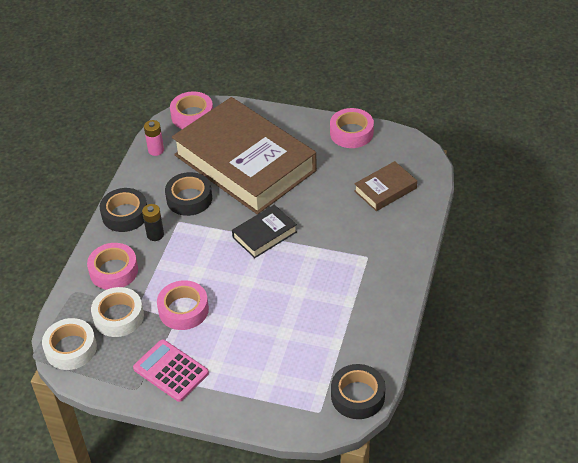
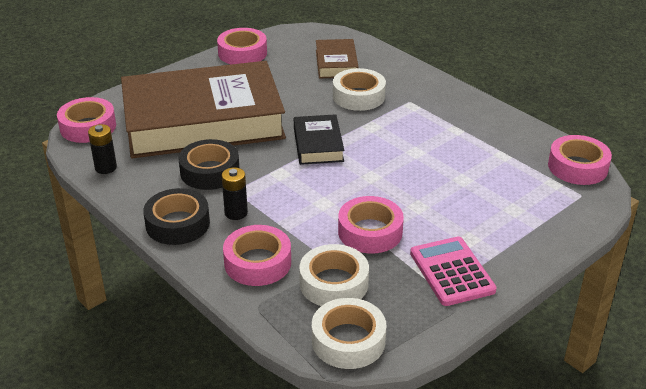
camera: 60 degrees left, 10 degrees down
(156, 150) = (106, 168): pink battery -> black battery
(171, 371) = (451, 272): pink calculator -> pink calculator turned 90 degrees clockwise
(348, 225) = (358, 96): none -> white tape
(357, 396) = (577, 167): black tape -> pink tape

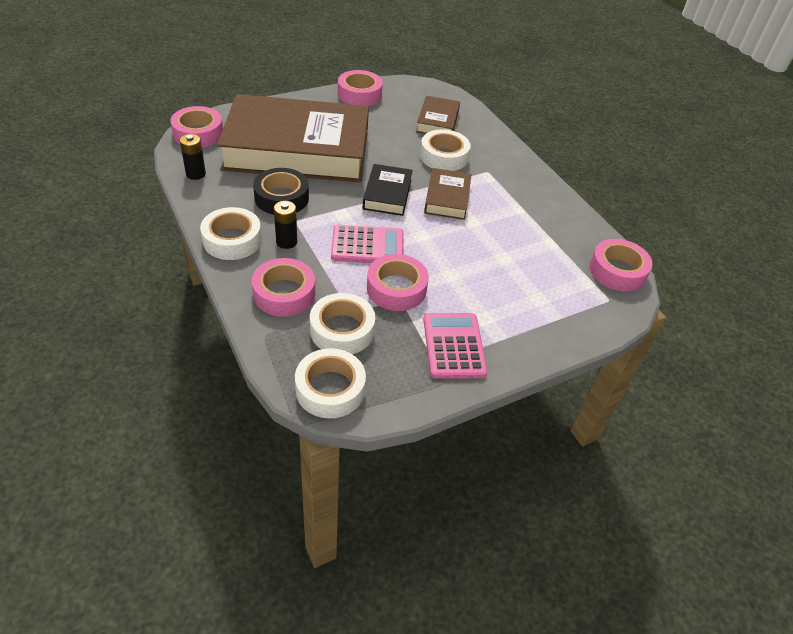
camera: 10 degrees right, 10 degrees up
(177, 224) = (232, 240): black tape -> white tape
(321, 198) = (367, 246): none -> pink calculator
(381, 135) = (447, 198): none -> brown book

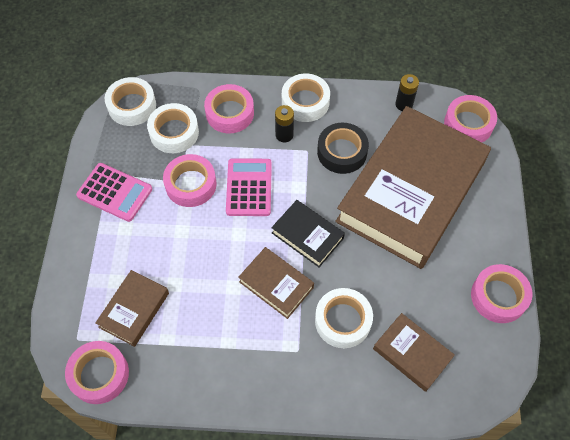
camera: 125 degrees right, 15 degrees up
(367, 246) = (249, 187): pink calculator -> pink calculator turned 150 degrees clockwise
(549, 274) = (134, 310): none -> brown book

